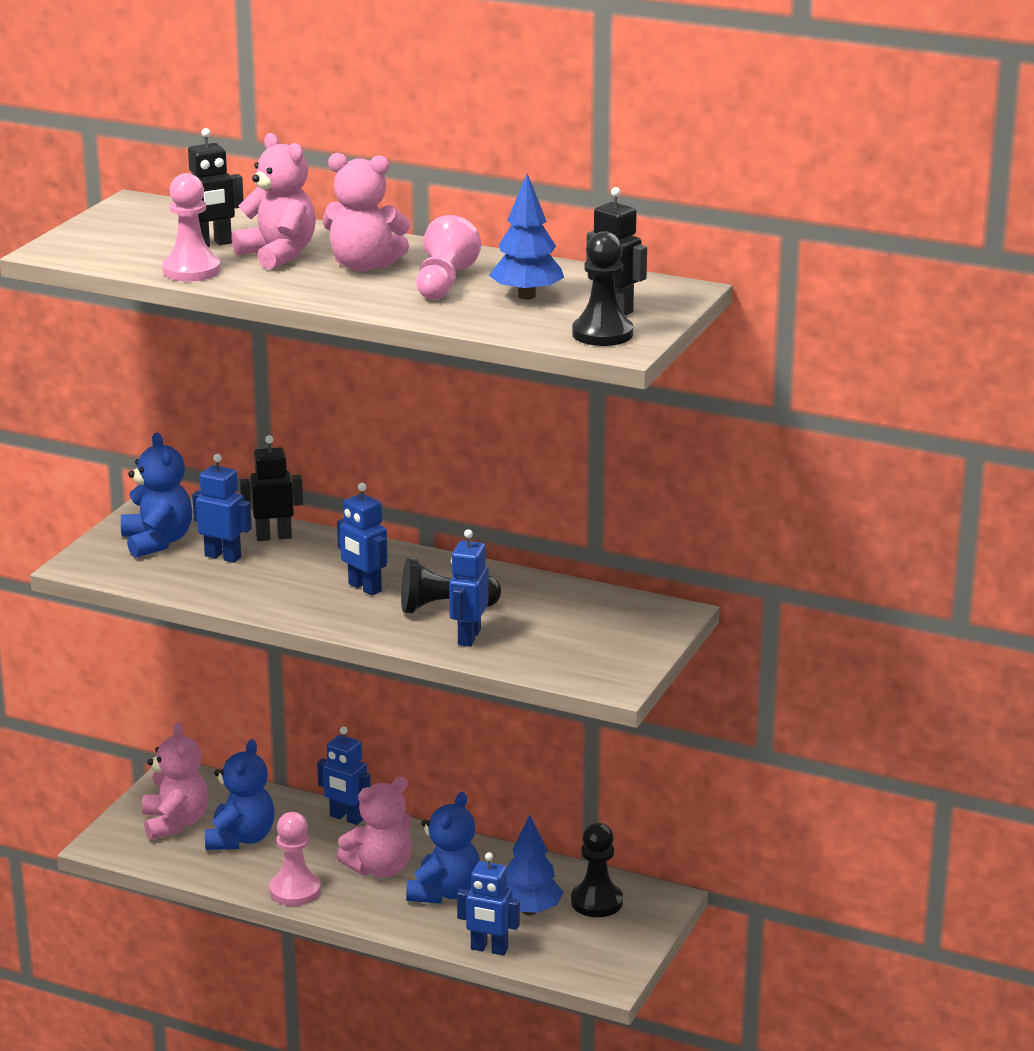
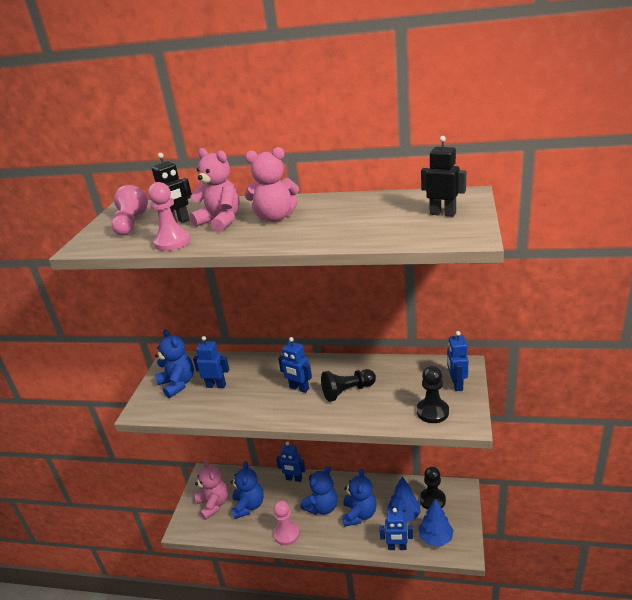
camera: 10 degrees left, 5 degrees up
(273, 537) = (237, 366): black robot -> none
(380, 868) = (322, 507): pink teddy bear -> blue teddy bear
(444, 283) = (329, 218): pink pawn -> pink pawn (130, 224)
(468, 637) = (371, 409): blue robot -> blue robot (456, 384)
(526, 296) = (384, 216): blue tree -> blue tree (435, 538)
(602, 334) = (452, 231): black pawn -> black pawn (432, 412)

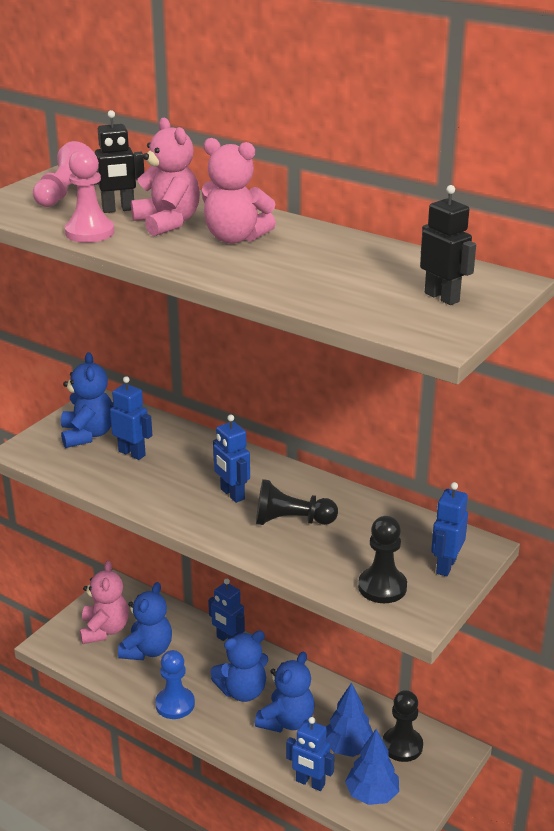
camera: 20 degrees right, 0 degrees up
(286, 534) = (175, 704): pink pawn -> blue pawn

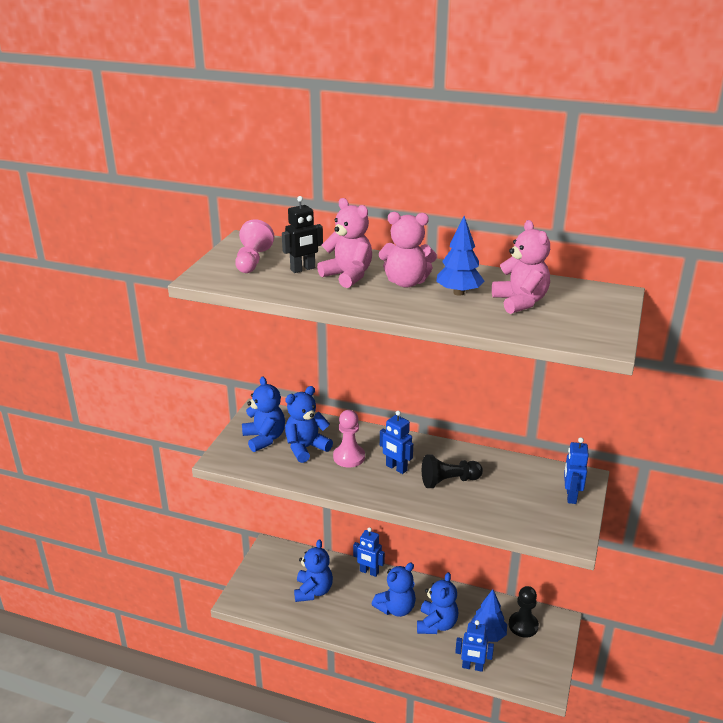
camera: 15 degrees left, 0 degrees up
(89, 232) = (296, 290): pink pawn -> pink pawn (349, 457)
(104, 630) = (274, 582): pink teddy bear -> pink teddy bear (520, 302)
(132, 453) = (306, 448): blue robot -> blue teddy bear
(175, 704) = (351, 629): blue pawn -> none
(371, 794) = (518, 666): blue tree -> blue tree (458, 293)
(382, 587) = (537, 520): black pawn -> none
(442, 297) = (583, 311): black robot -> none

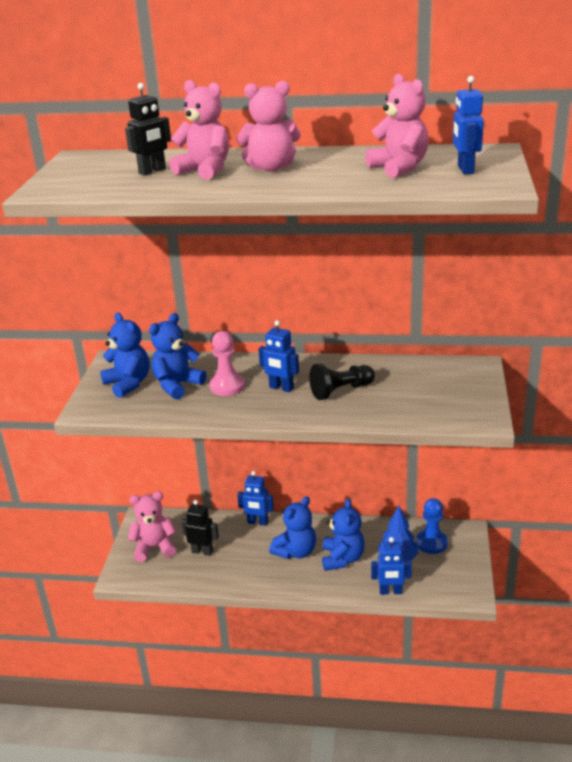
camera: 10 degrees left, 0 degrees up
(252, 261) = (93, 171): pink pawn -> none
(272, 578) = (154, 547): none -> pink teddy bear
(313, 591) = (202, 551): blue teddy bear -> black robot
(458, 293) = (331, 169): blue tree -> none
(523, 625) = (431, 543): black pawn -> blue pawn
(571, 496) = (470, 384): blue robot -> blue robot (465, 169)

